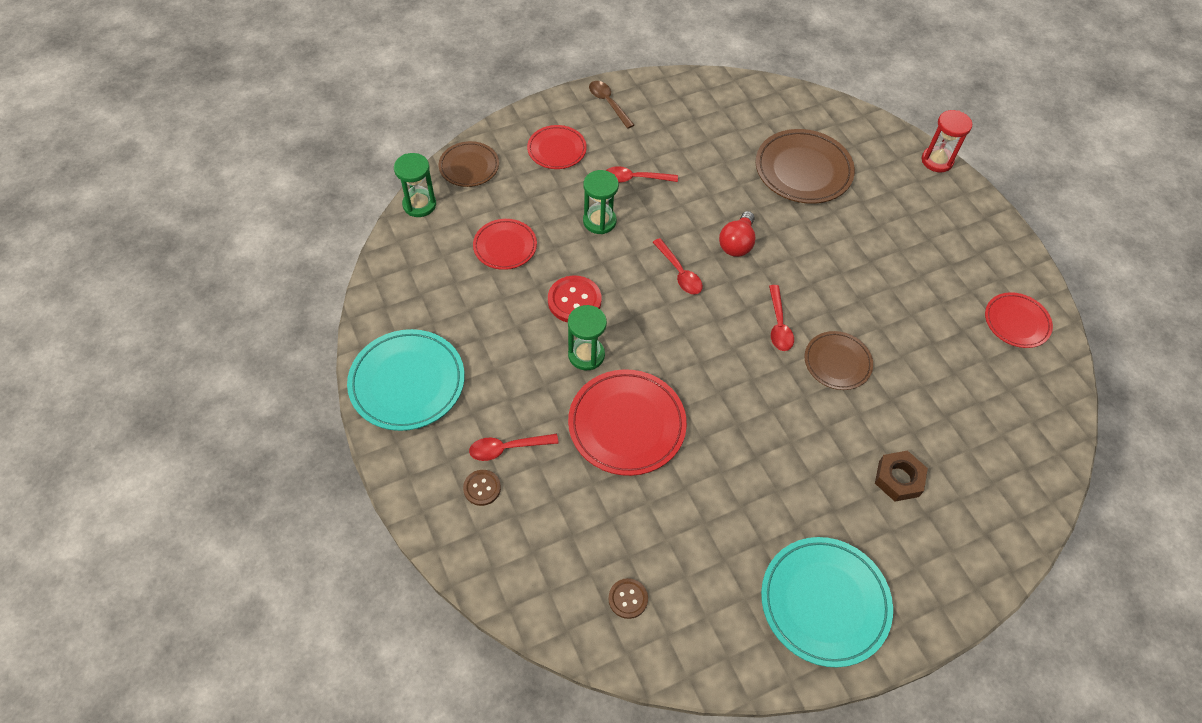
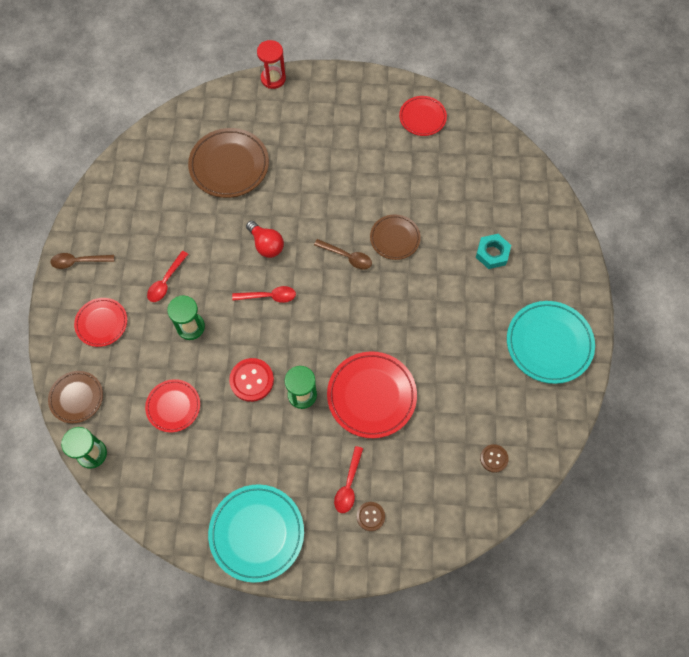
camera: 60 degrees left, 10 degrees up
(778, 324) = (347, 257): red spoon -> brown spoon
(898, 479) = (492, 253): brown nut -> turquoise nut

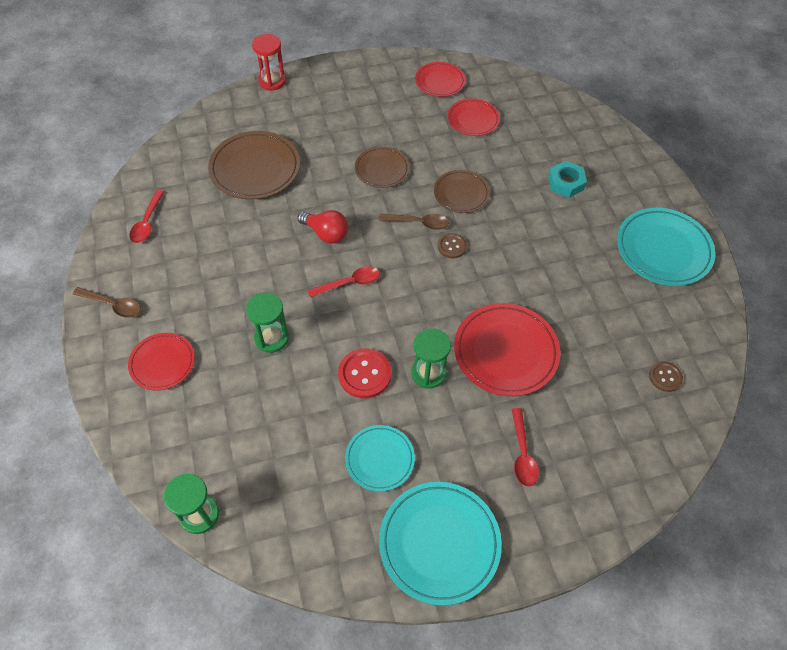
camera: 20 degrees left, 10 degrees down
(76, 398) = (158, 455): brown plate -> brown plate (382, 169)
(79, 261) = (112, 305): brown spoon -> brown spoon turned 135 degrees counterclockwise
(166, 281) = (225, 298): red spoon -> red spoon (147, 222)
(173, 406) = (282, 429): red plate -> red plate (473, 120)
(237, 454) = (379, 459): none -> turquoise plate
(370, 516) = (562, 480): brown button -> brown button (452, 246)

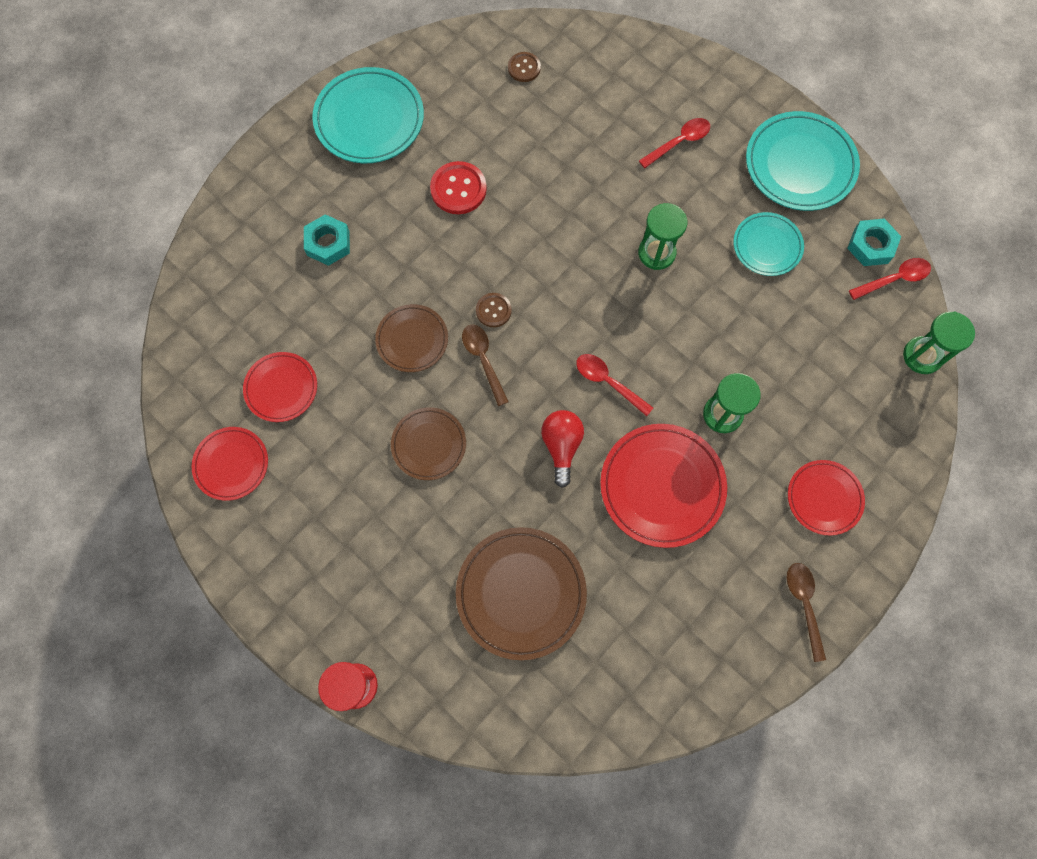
camera: 120 degrees left, 15 degrees up
(147, 222) = (681, 659): red spoon -> red spoon (893, 279)
(321, 548) = (871, 246): none -> turquoise nut
(364, 374) = (698, 306): red button -> red button (458, 189)
(505, 352) = (587, 201): red plate -> red plate (662, 486)

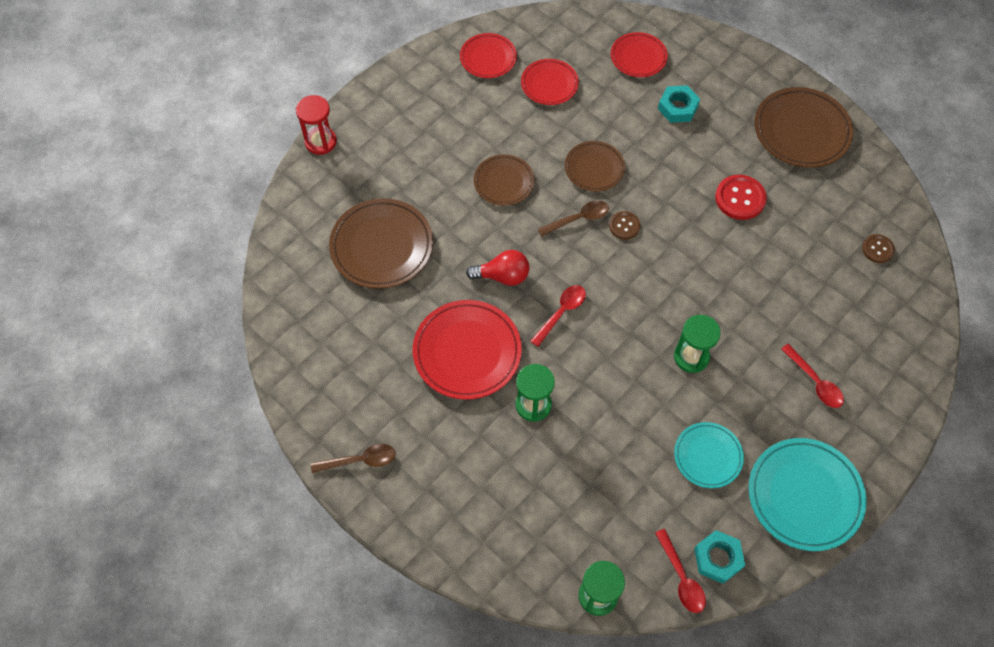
camera: 90 degrees right, 10 degrees down
(369, 119) = (801, 131): turquoise plate -> brown plate
(824, 498) = (454, 486): red plate -> red plate (638, 57)

